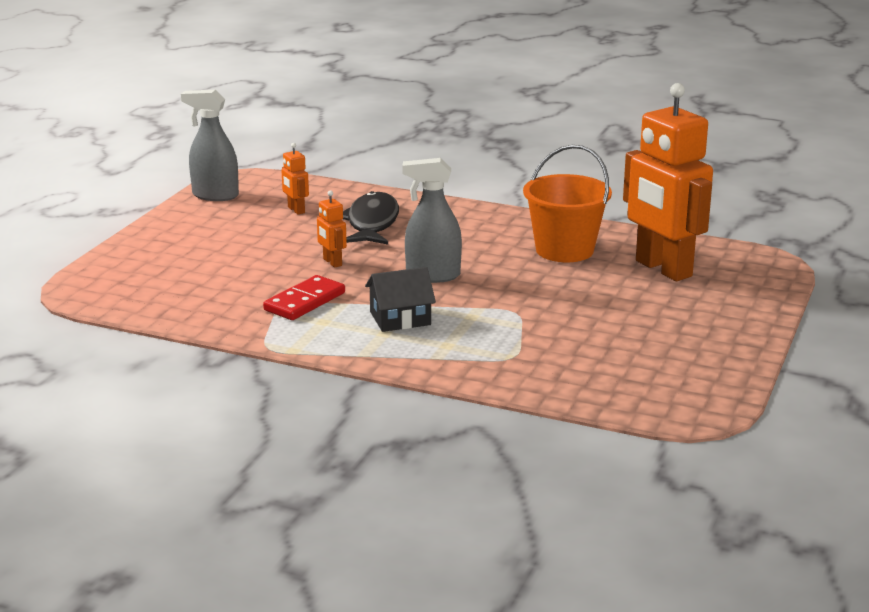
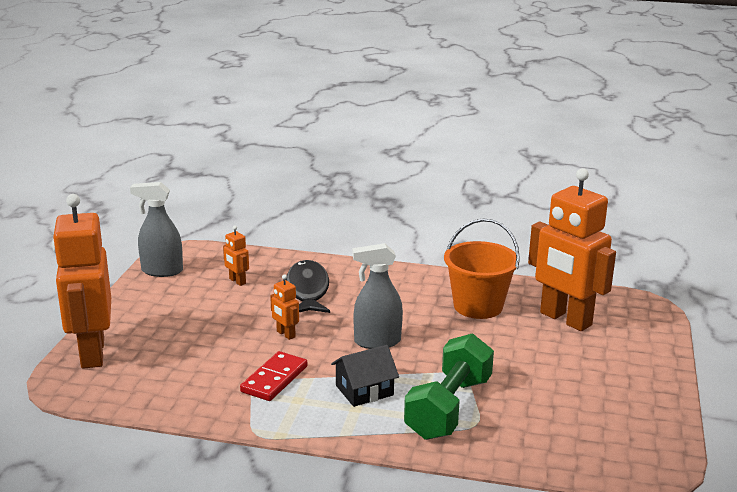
camera: 10 degrees left, 0 degrees up
(116, 266) = (92, 353): none -> orange robot
(488, 340) = (449, 408): none -> green dumbbell

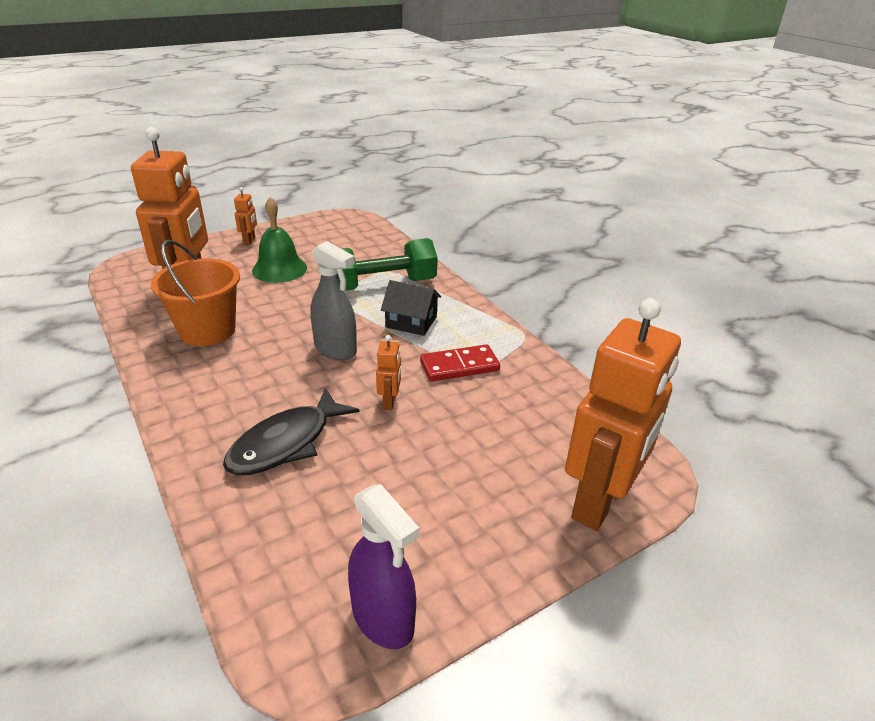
camera: 135 degrees left, 10 degrees up
(161, 271) = (383, 619): grey spray bottle -> purple spray bottle
(237, 281) = (326, 514): orange robot -> orange robot (249, 241)
(553, 370) = (279, 269): none -> green bell

